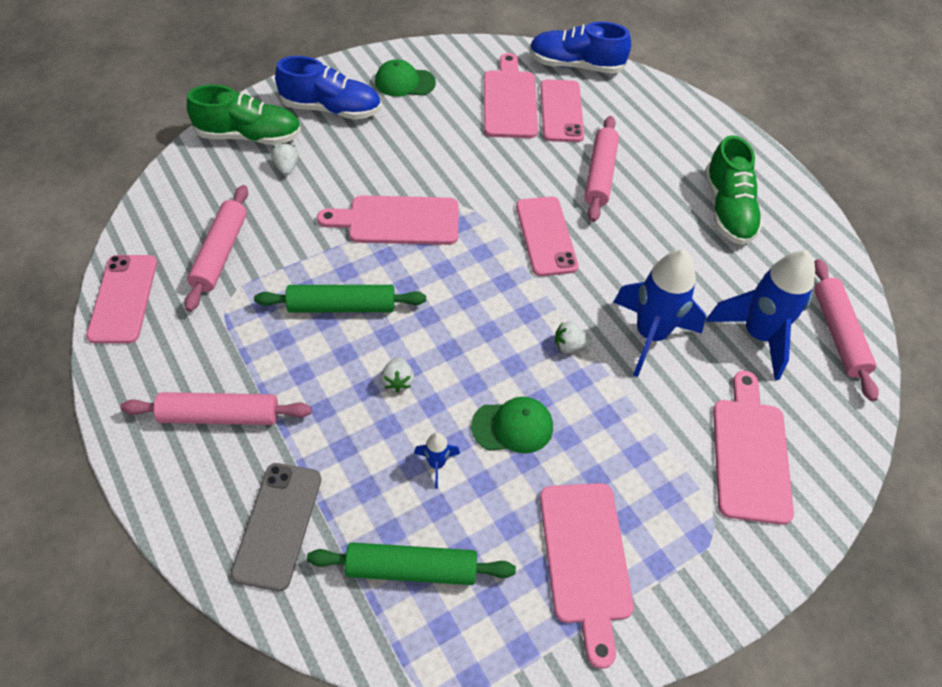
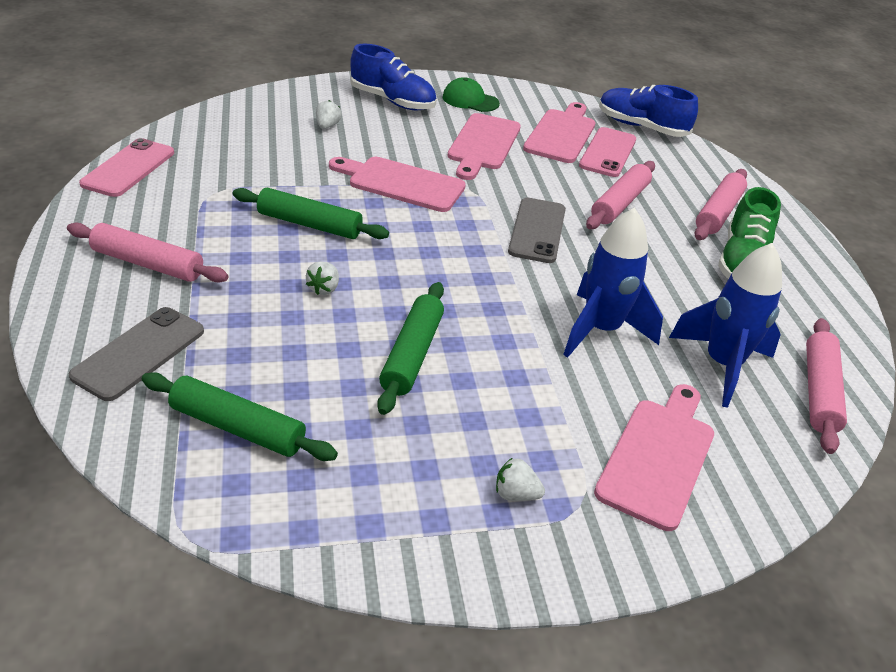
camera: 20 degrees right, 15 degrees down
(220, 253) = (230, 162): pink rolling pin -> pink rolling pin (718, 212)
(249, 136) = (310, 100): green shoe -> none
(436, 464) = (318, 358): blue rocket -> none
(512, 426) = (412, 354): green cap -> green rolling pin
(546, 236) = (537, 230): pink phone -> grey phone
(569, 345) = (510, 313): white strawberry -> white strawberry (515, 494)
(585, 559) = (419, 481): pink cutting board -> pink cutting board (483, 144)

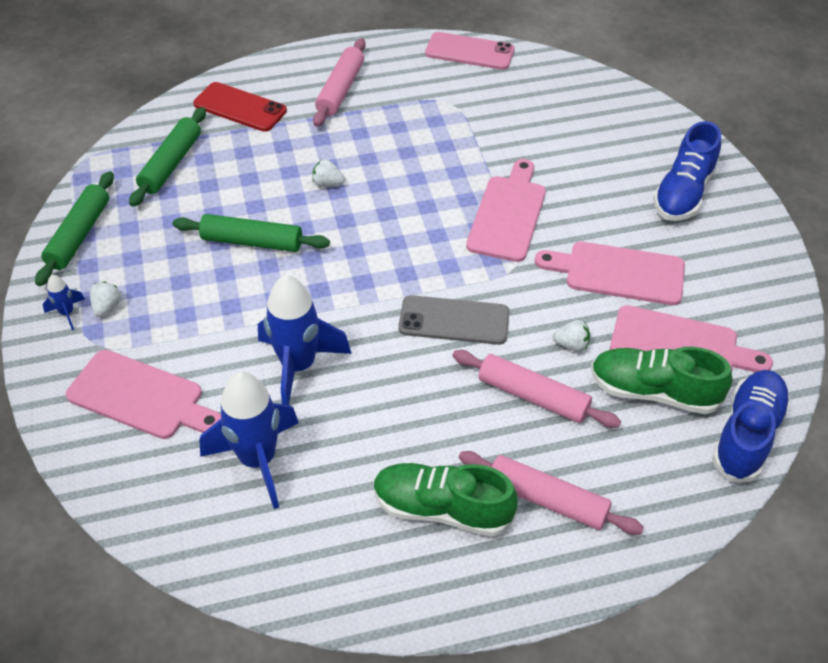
camera: 90 degrees right, 10 degrees up
(139, 353) = (240, 107): grey phone -> red phone
(310, 224) = (418, 163): green rolling pin -> green rolling pin (79, 235)
(327, 126) = (599, 151): white strawberry -> white strawberry (571, 345)
(470, 100) = (724, 257): green cap -> none
(527, 539) = (67, 313): none -> blue rocket
(608, 153) = (654, 392): pink phone -> green shoe
(819, 392) = (225, 542): pink rolling pin -> none

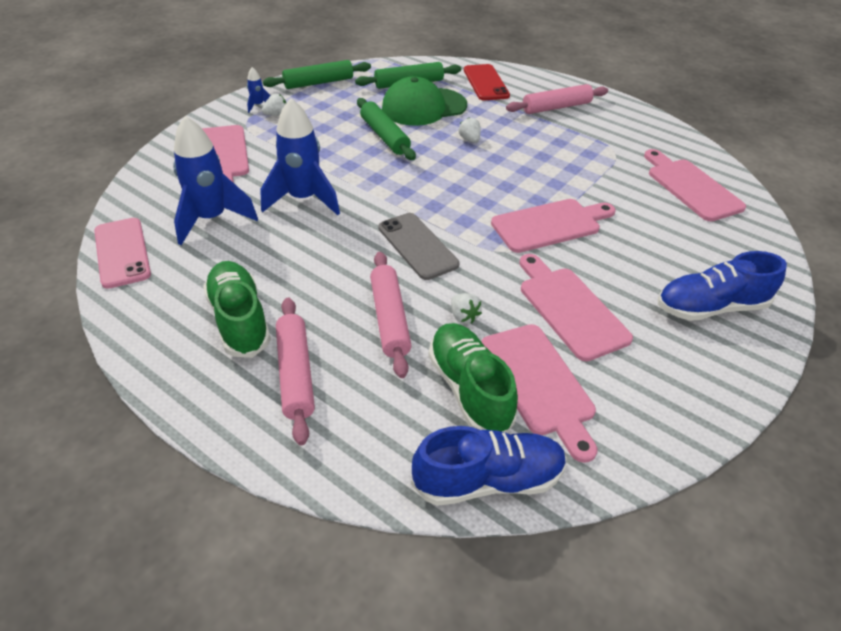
camera: 50 degrees right, 5 degrees down
(231, 180) = (424, 107): none -> green cap
(469, 52) = (676, 137): pink phone -> pink phone (122, 252)
(543, 95) = (691, 187): none -> pink cutting board

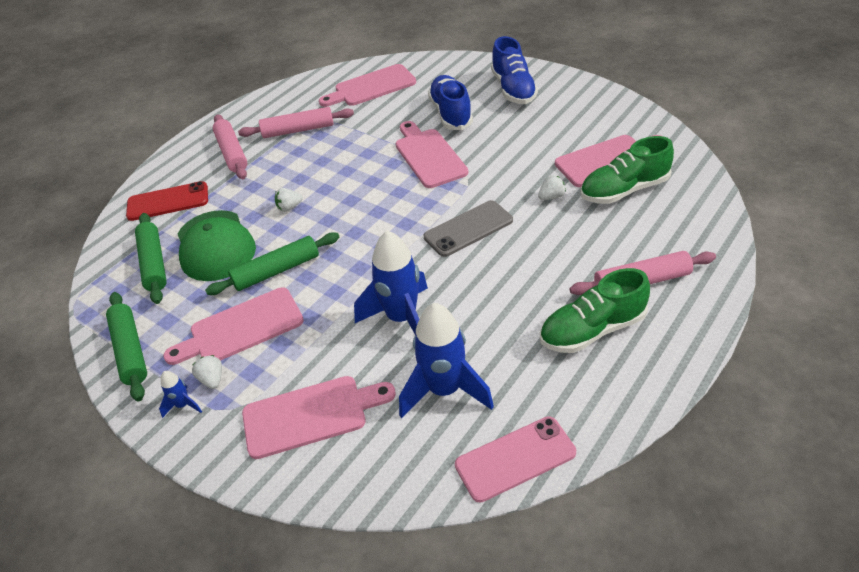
camera: 85 degrees left, 0 degrees up
(390, 319) = (565, 236): pink rolling pin -> pink rolling pin (298, 130)
(488, 479) = (695, 179): blue shoe -> blue shoe (451, 113)
(569, 309) = (530, 147): pink cutting board -> pink cutting board (241, 328)

